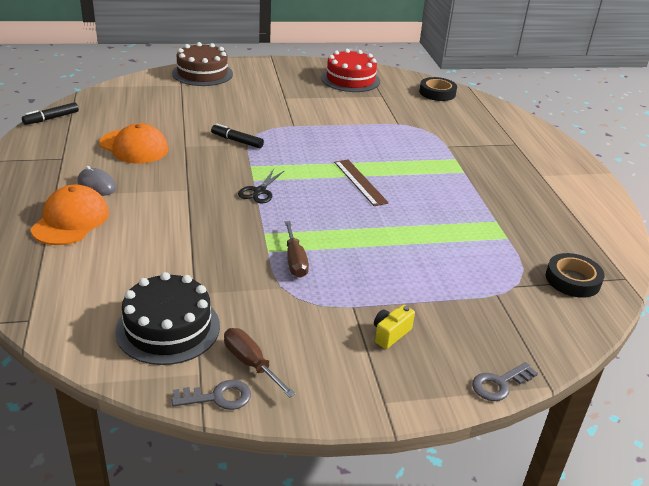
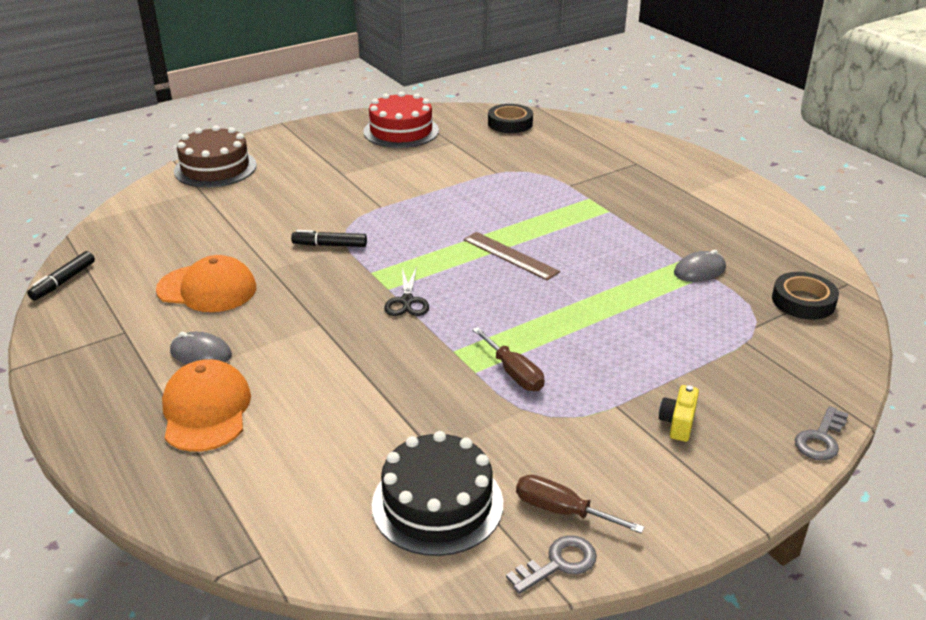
camera: 20 degrees left, 0 degrees up
(502, 233) = (699, 270): none -> grey mouse

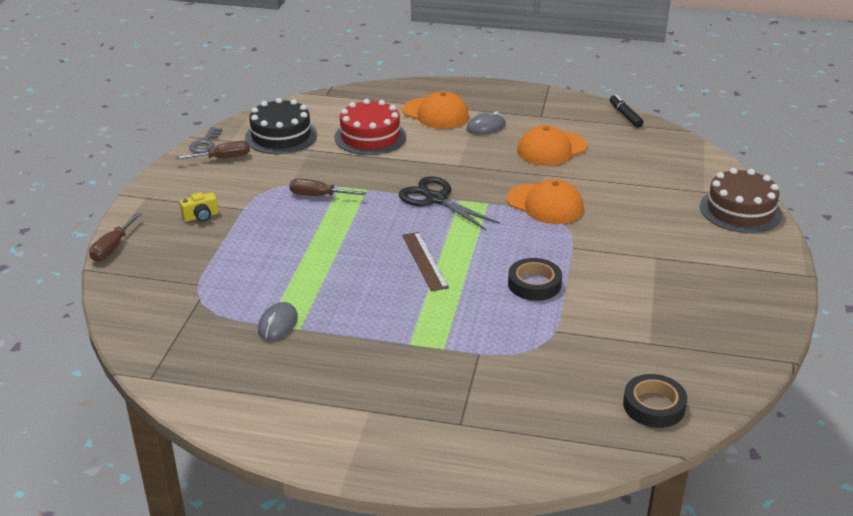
camera: 135 degrees right, 0 degrees up
(330, 245) = (545, 204): black marker -> orange cap
(401, 131) = (714, 328): red cake -> red cake (370, 137)
(407, 301) = (436, 199): black scissors -> black scissors, size x1.63
(510, 255) = (424, 261): brown ruler -> brown ruler turned 75 degrees clockwise
(678, 423) = (201, 217): yellow camera -> yellow camera turned 90 degrees clockwise
(803, 301) = (177, 339): black tape -> black tape (534, 284)
(821, 439) = (112, 248): grey key -> brown screwdriver

